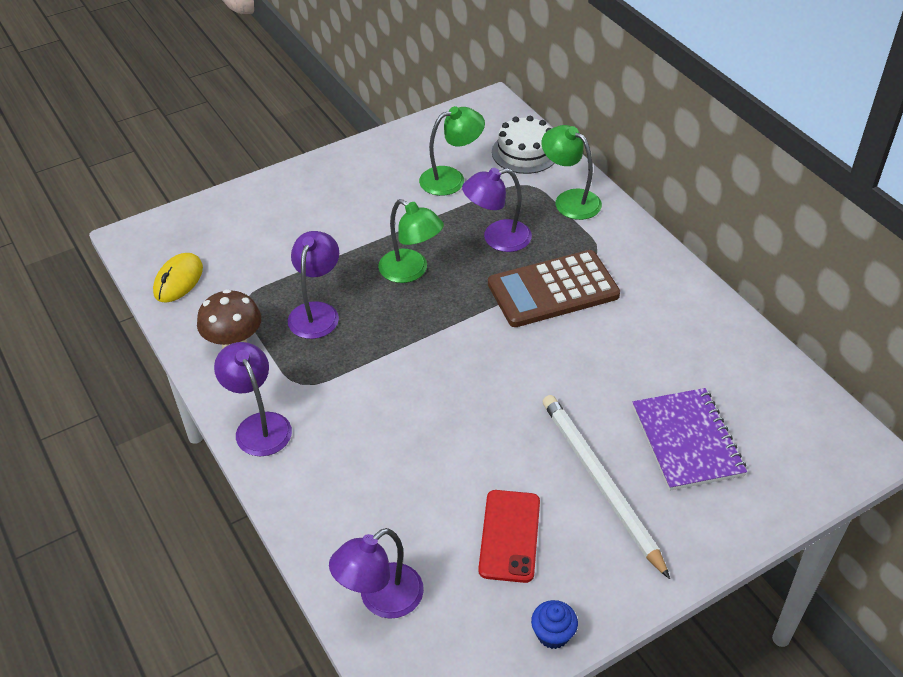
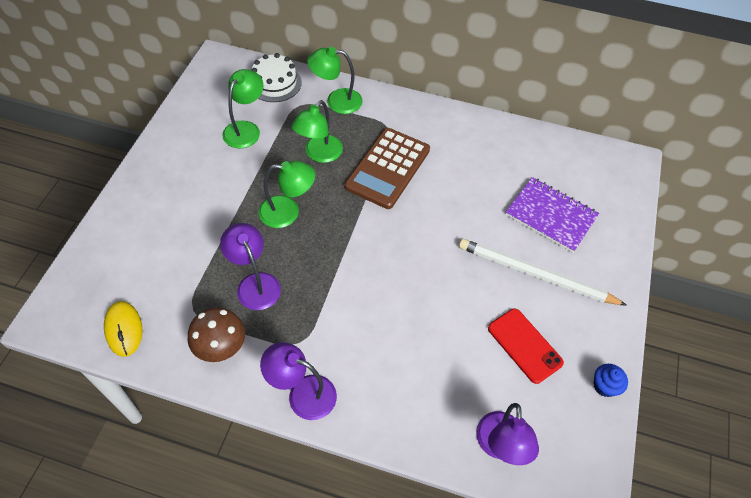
camera: 45 degrees left, 10 degrees up
(497, 238) = (319, 154): purple lamp -> green lamp

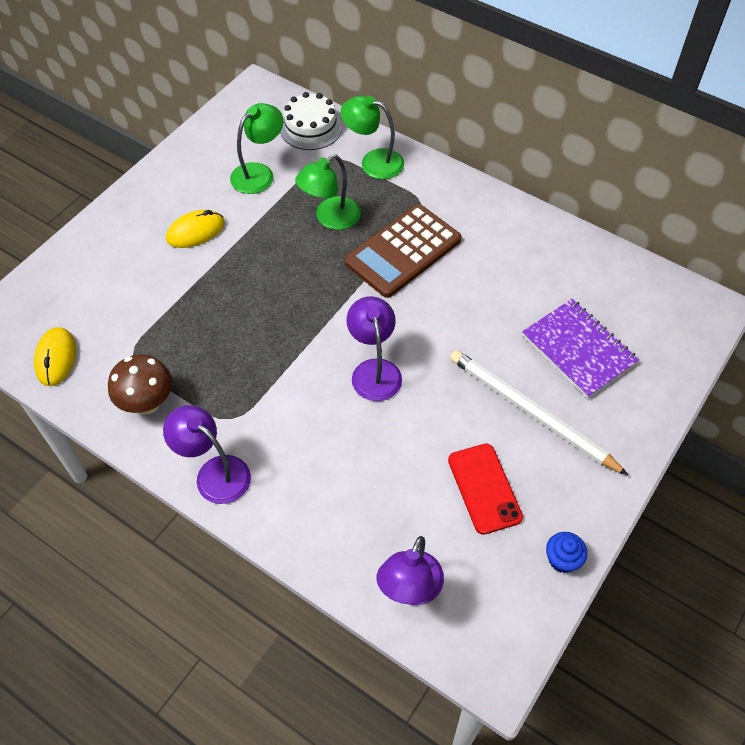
camera: 20 degrees right, 0 degrees up
(209, 189) = (195, 231): none -> yellow mouse
(255, 283) = (207, 344): purple lamp -> purple lamp (374, 370)
(288, 212) = (271, 275): green lamp -> none

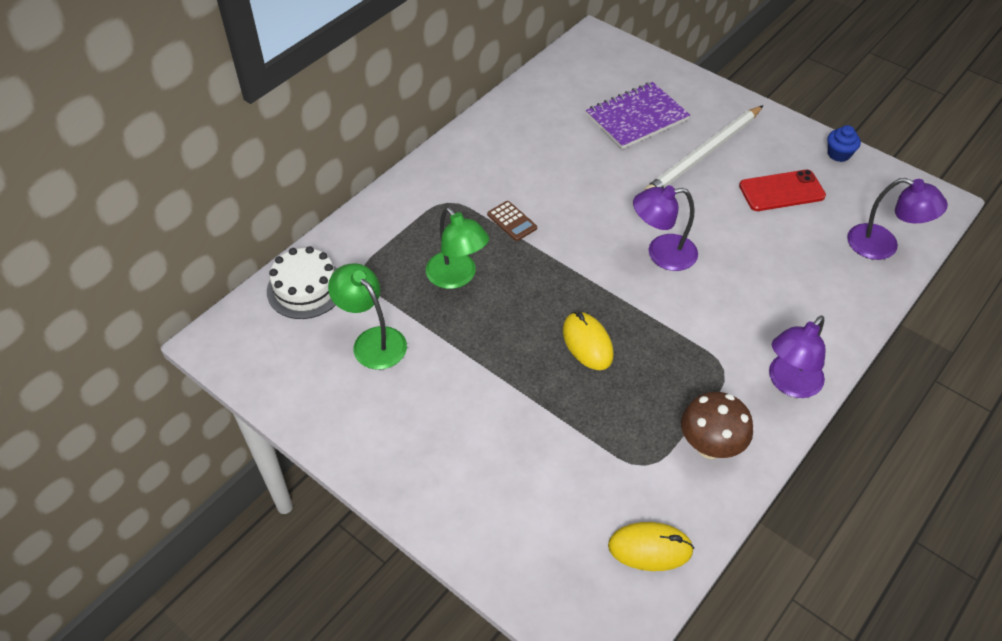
camera: 85 degrees left, 5 degrees down
(195, 231) = (459, 405): yellow mouse -> yellow mouse (587, 343)
(373, 162) = (376, 236): green lamp -> none
(403, 251) = (512, 221): brown calculator -> brown calculator, size x0.42

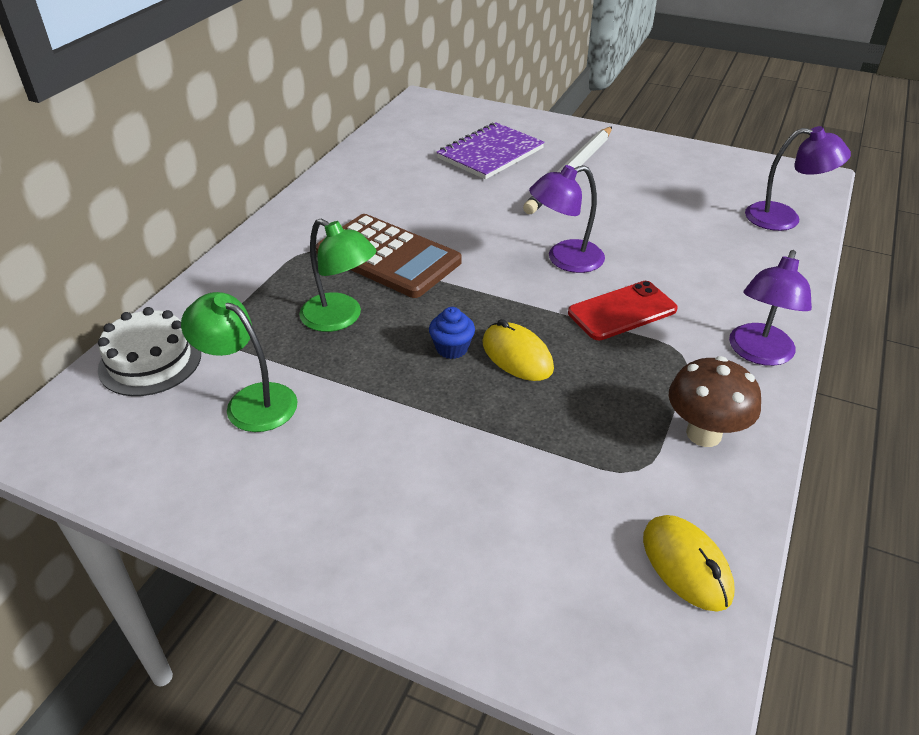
camera: 15 degrees left, 10 degrees down
(512, 221) = (388, 257): brown calculator -> brown calculator, size x2.37
(650, 548) = (686, 565): yellow mouse -> yellow mouse turned 75 degrees clockwise
(781, 191) = (662, 190): red phone -> red phone (622, 311)
(838, 154) = (701, 154): blue cupcake -> blue cupcake (452, 348)

